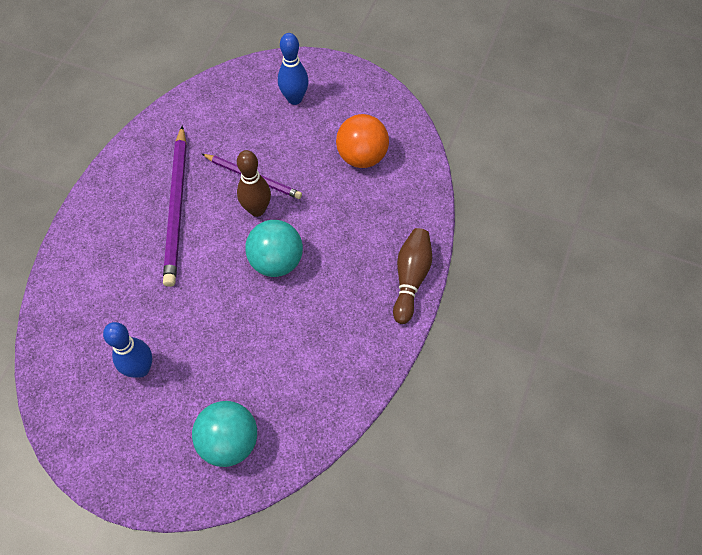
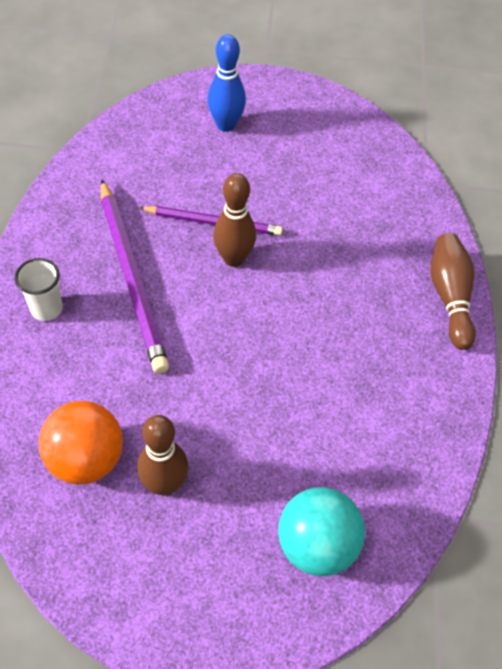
camera: 20 degrees left, 5 degrees down
(108, 218) = (46, 308): none -> white cup
(141, 369) = (165, 484): blue bowling pin -> brown bowling pin
(276, 261) = (283, 313): turquoise ball -> none
(362, 157) = (333, 173): orange ball -> orange ball (86, 459)

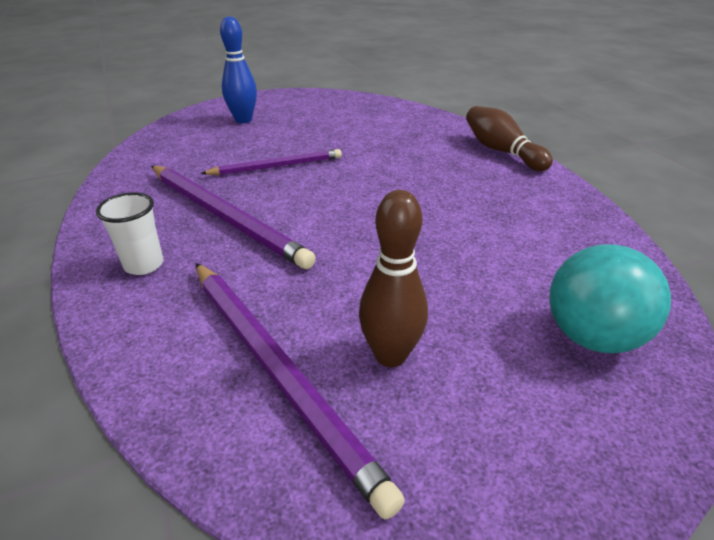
camera: 25 degrees left, 20 degrees down
(86, 459) = (278, 371): orange ball -> purple pencil
(234, 258) = (313, 179): brown bowling pin -> none

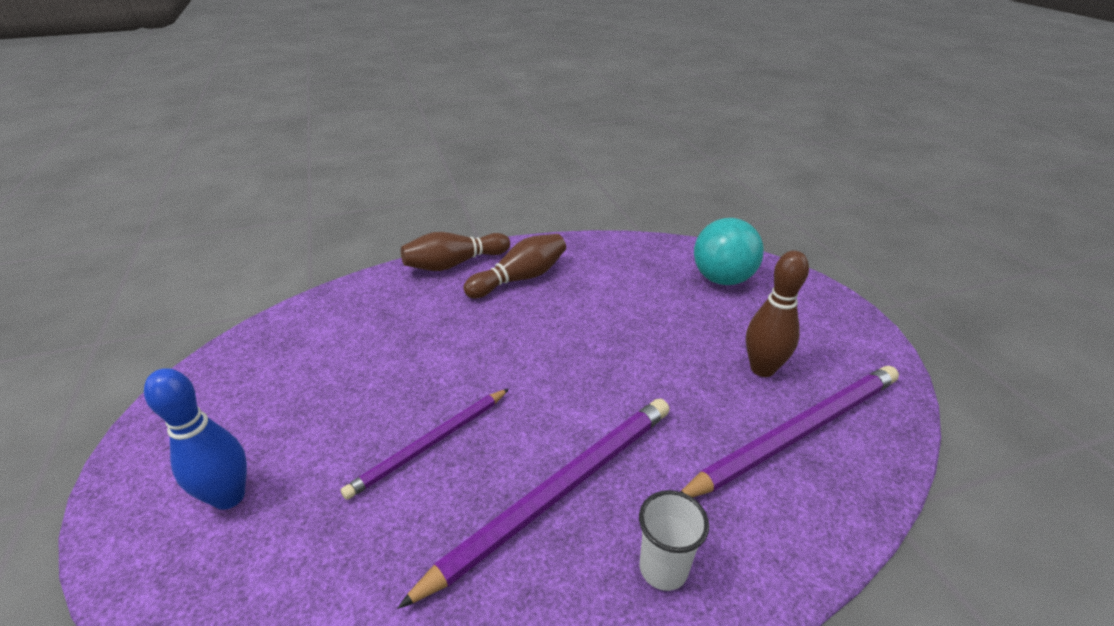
camera: 85 degrees left, 0 degrees up
(277, 166) = (430, 444): purple pencil -> purple pencil turned 120 degrees counterclockwise
(497, 184) = (520, 278): none -> brown bowling pin

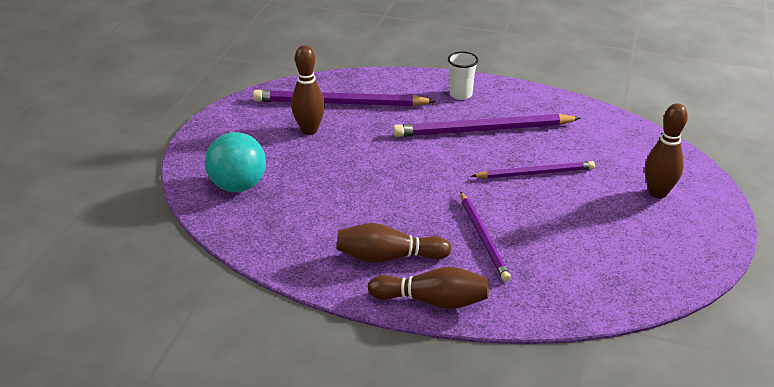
camera: 145 degrees left, 0 degrees up
(229, 497) = (657, 193): blue bowling pin -> brown bowling pin
(445, 329) = (483, 238): none -> purple pencil

